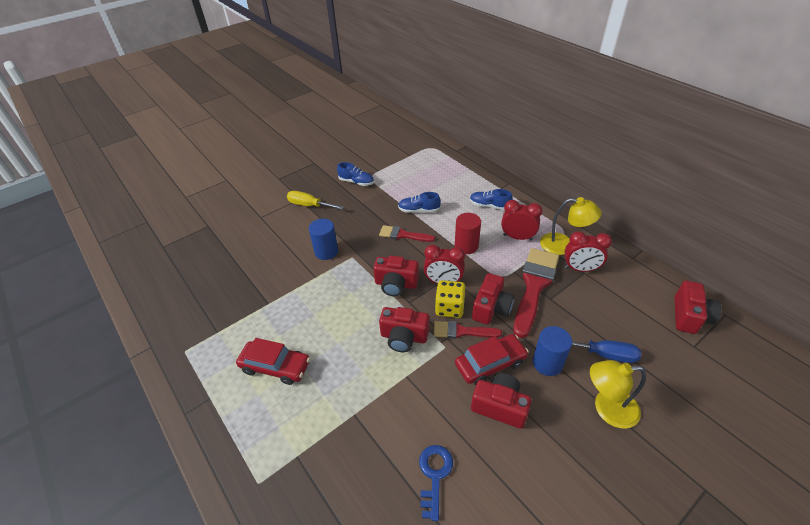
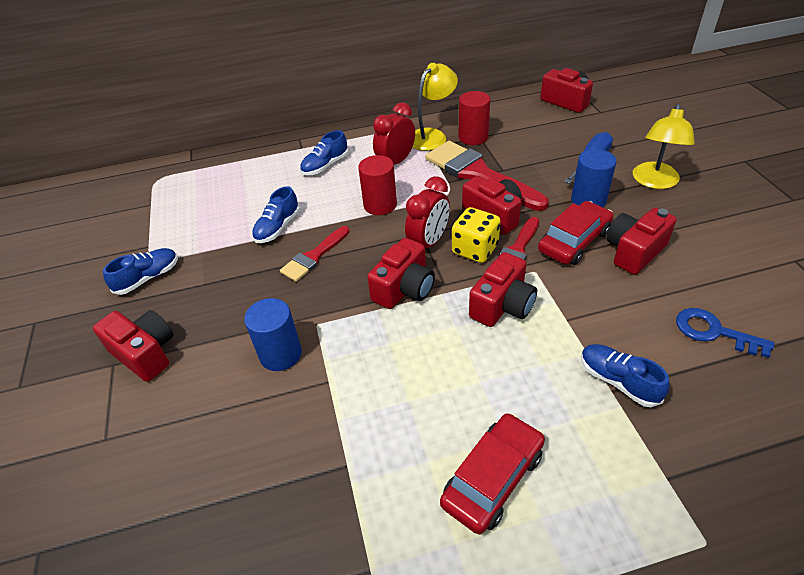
camera: 65 degrees left, 0 degrees up
(309, 205) = (145, 353): yellow screwdriver -> red camera
(363, 417) = (618, 381): none -> blue shoe
(490, 364) = (574, 241): red car -> red car turned 45 degrees clockwise
(580, 269) = (473, 137): red clock -> red cylinder

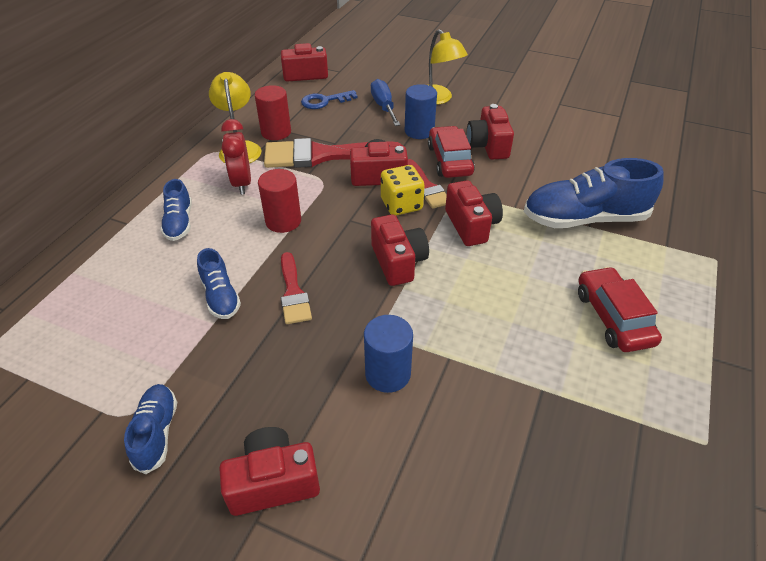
camera: 55 degrees left, 0 degrees up
(428, 242) = (364, 221): red clock -> none
(618, 381) = (584, 219): blue shoe -> blue shoe, size x1.89
(713, 332) = (582, 162): blue key -> blue key (324, 101)

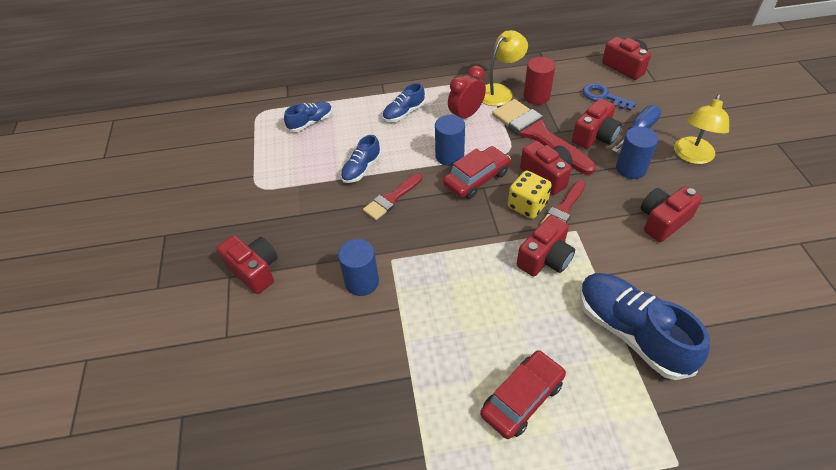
camera: 60 degrees right, 5 degrees up
(156, 433) = (254, 205): blue shoe -> blue shoe (310, 122)
(283, 221) = (449, 156): red cylinder -> blue cylinder
(398, 262) = (465, 235): red camera -> red camera (595, 136)
(449, 160) = (613, 206): red car -> red car (476, 179)

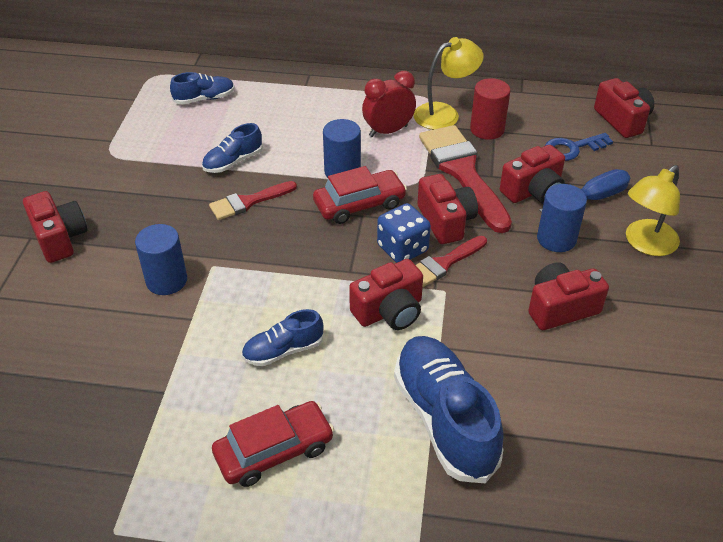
camera: 15 degrees right, 5 degrees down
(404, 113) = (316, 112): blue shoe -> blue shoe (283, 350)
(527, 205) = (402, 248): yellow dice -> blue dice
(603, 97) = (572, 148): blue key -> blue key turned 75 degrees counterclockwise

